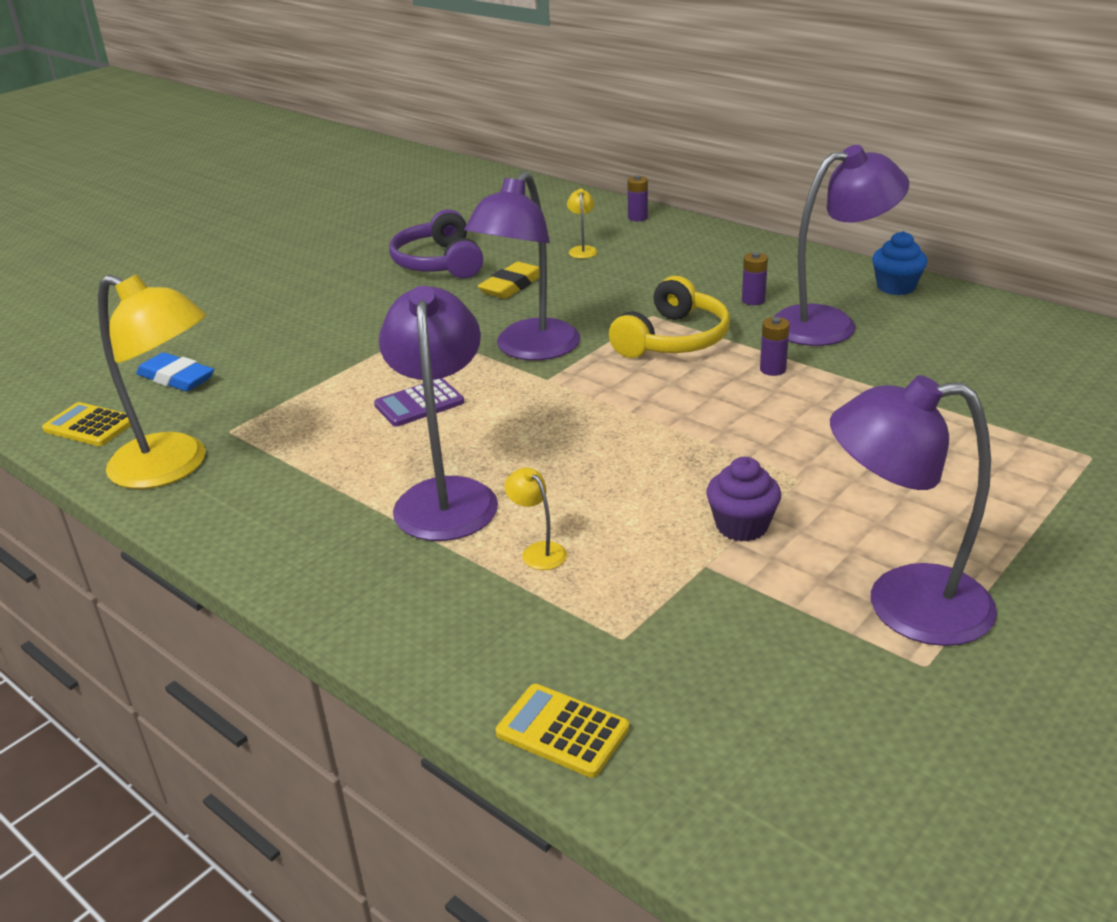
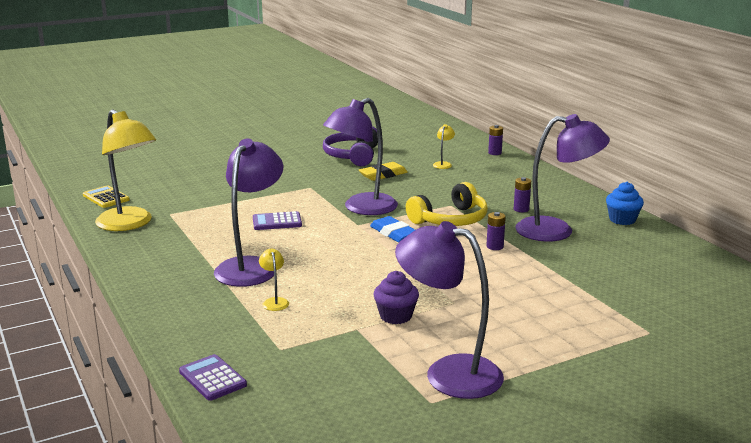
camera: 20 degrees right, 10 degrees down
(176, 378) = (165, 185): blue eraser -> blue eraser (394, 233)
(562, 731) = (212, 378): yellow calculator -> purple calculator

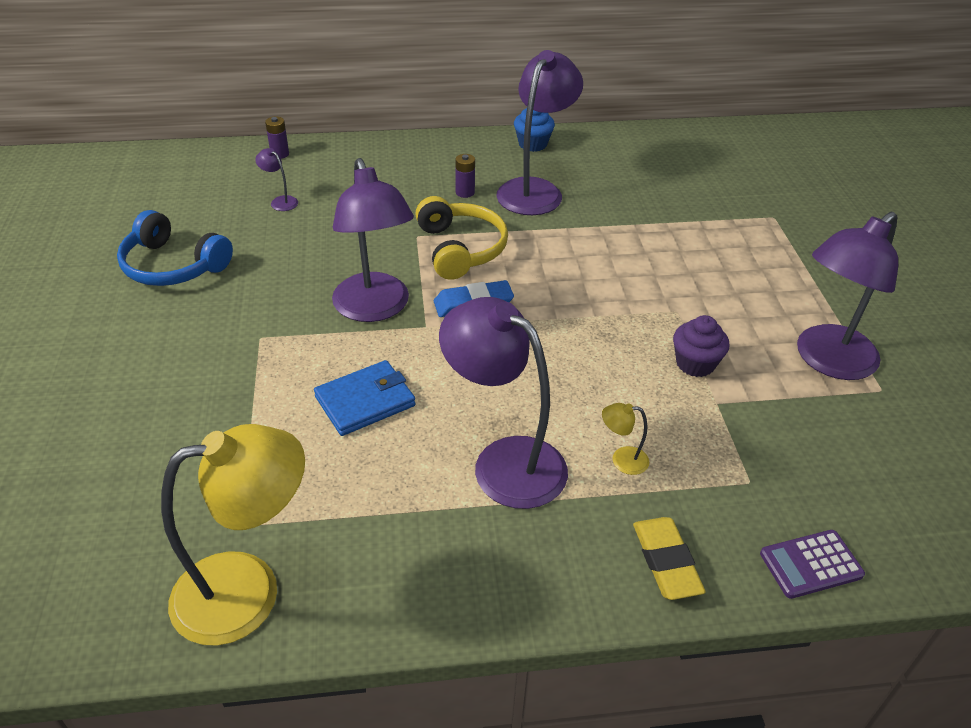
camera: 70 degrees left, 20 degrees up
(106, 198) = (85, 614): yellow calculator -> none
(277, 222) = (365, 401): purple calculator -> blue wallet
(352, 156) = (173, 266): purple headphones -> blue headphones
(383, 175) = (273, 259): yellow eraser -> yellow eraser (666, 561)
(443, 164) = (280, 201): yellow lamp -> purple lamp
(495, 246) = (553, 241): purple battery -> none

